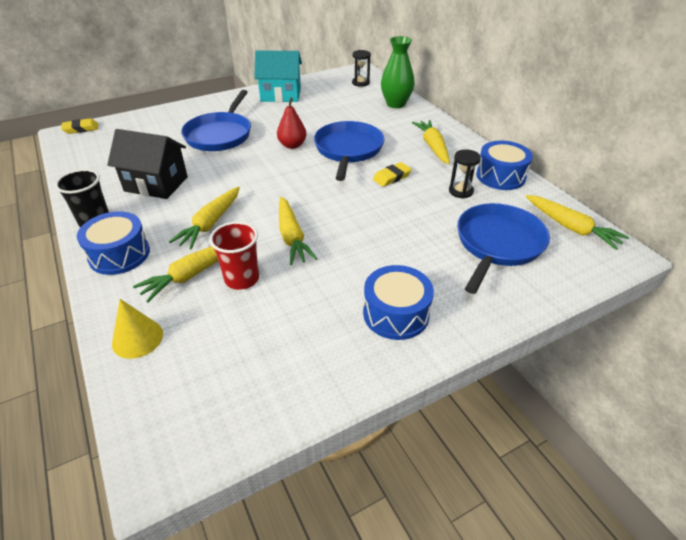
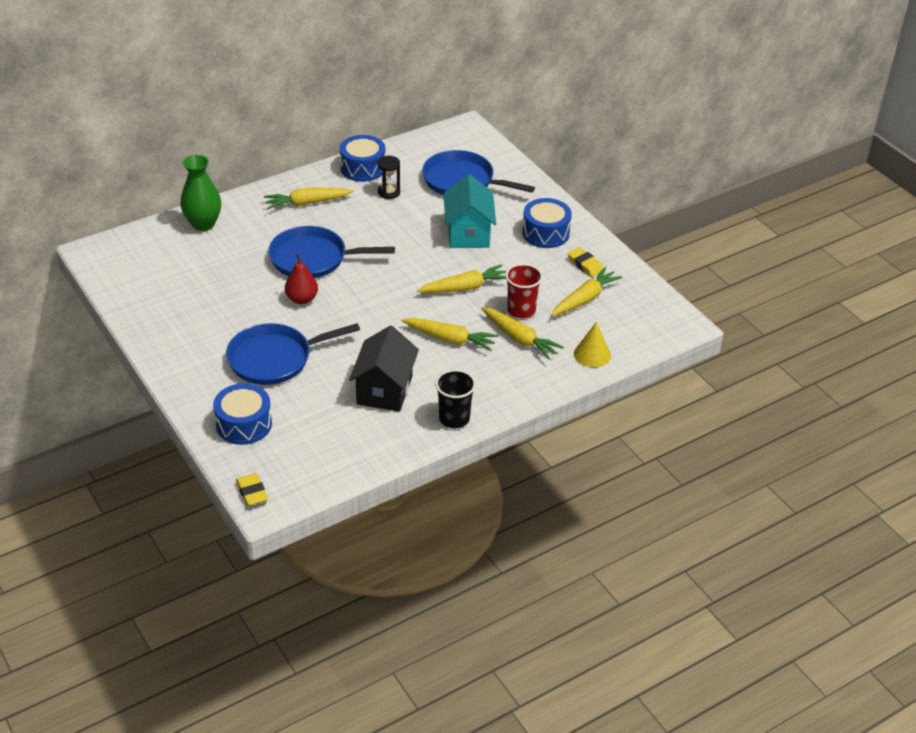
camera: 95 degrees left, 0 degrees up
(119, 254) = (500, 388): blue drum -> blue drum (244, 424)
(220, 135) = (274, 359): blue pan -> blue pan turned 150 degrees clockwise
(281, 95) = (165, 319): turquoise house -> turquoise house (468, 233)
(360, 83) = (136, 251): black hourglass -> none
(392, 177) = (366, 231): yellow eraser -> yellow eraser (585, 265)
(570, 227) = (437, 144): yellow carrot -> yellow carrot (584, 299)

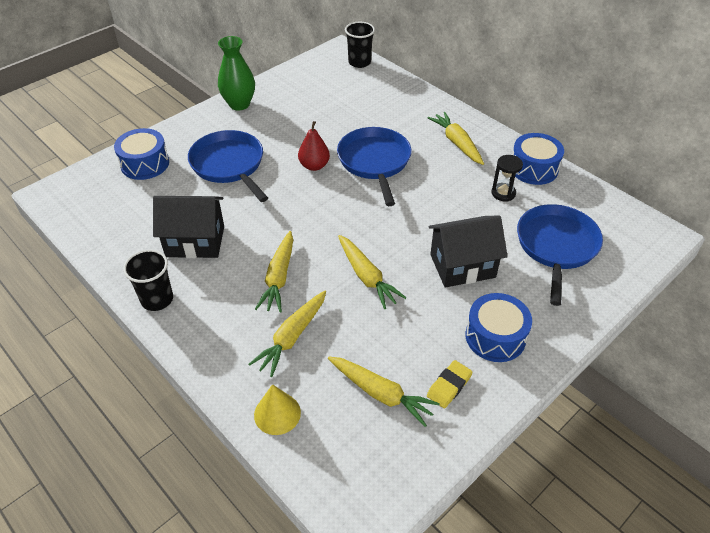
camera: 80 degrees right, 5 degrees up
(129, 241) = (359, 62): none -> black cup
(203, 224) = (398, 92): green vase -> green vase (239, 104)
(252, 492) = (64, 184): yellow eraser -> none
(468, 233) = (462, 266): turquoise house -> black house
(521, 310) = (341, 332): red cup -> none

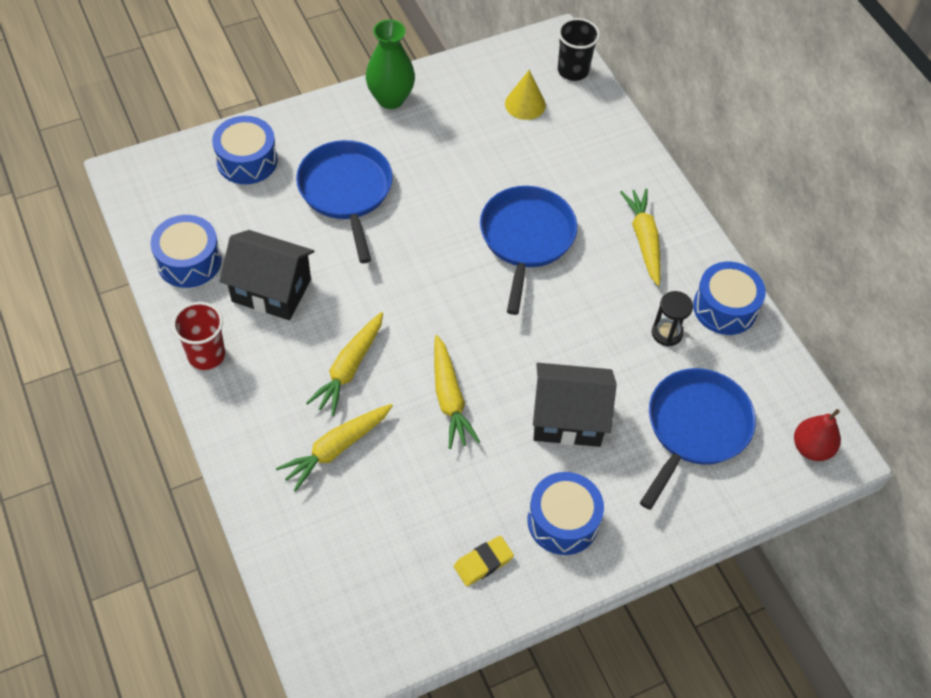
camera: 15 degrees right, 10 degrees up
(120, 239) = (189, 261): none -> blue drum
(157, 299) = (206, 355): black cup -> red cup
(277, 413) = (288, 533): yellow cone -> yellow cone (525, 104)
(314, 166) = (449, 223): red pear -> red pear (811, 448)
(380, 393) = (405, 546): yellow carrot -> none

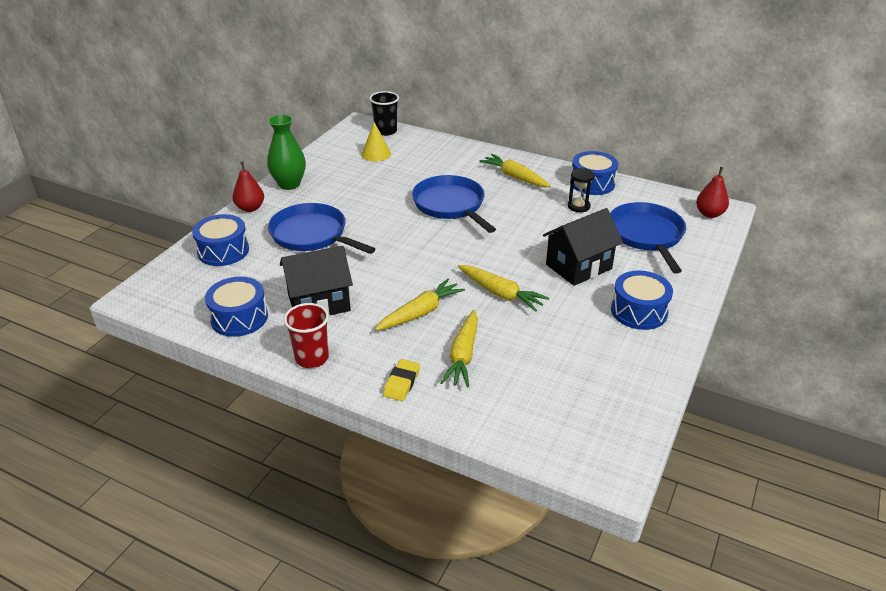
camera: 35 degrees left, 20 degrees down
(322, 113) = (250, 208): none -> red pear
(349, 368) = (420, 313): yellow carrot -> yellow carrot turned 120 degrees counterclockwise
(483, 562) = (624, 356): yellow eraser -> yellow eraser (401, 383)

